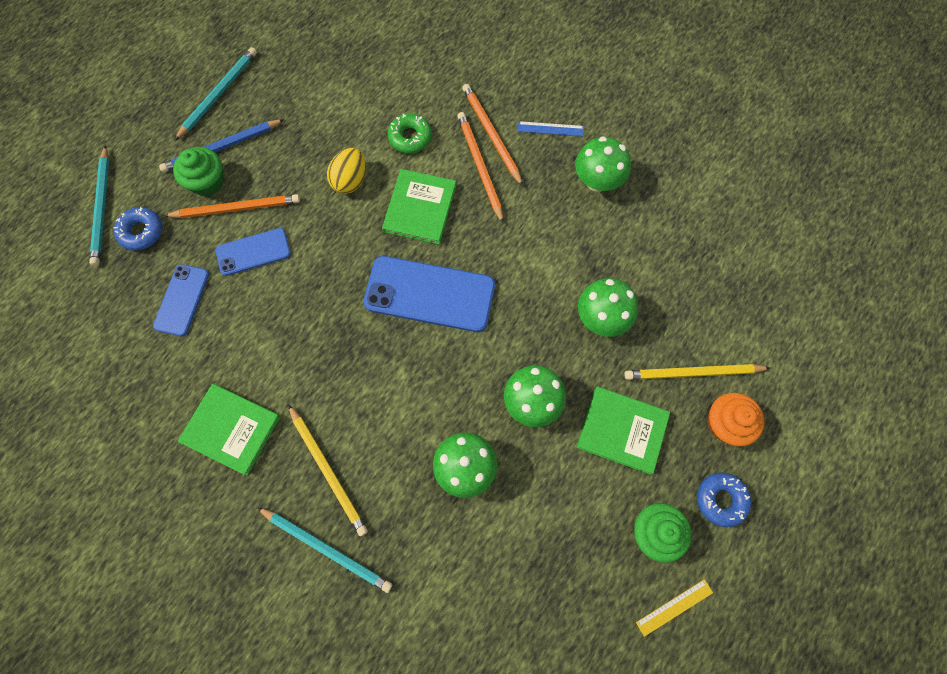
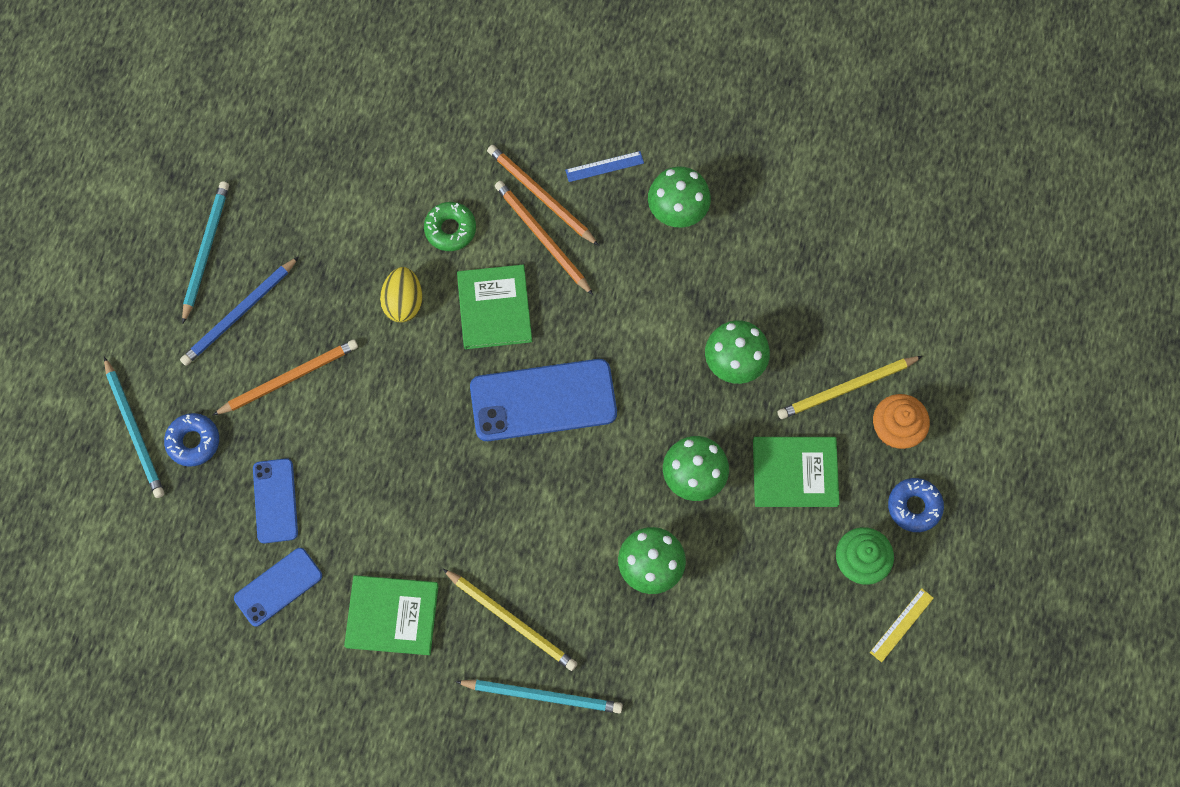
camera: 20 degrees left, 0 degrees up
(208, 182) = (242, 359): green cupcake -> none
(253, 252) = (330, 421): blue phone -> blue phone (278, 587)

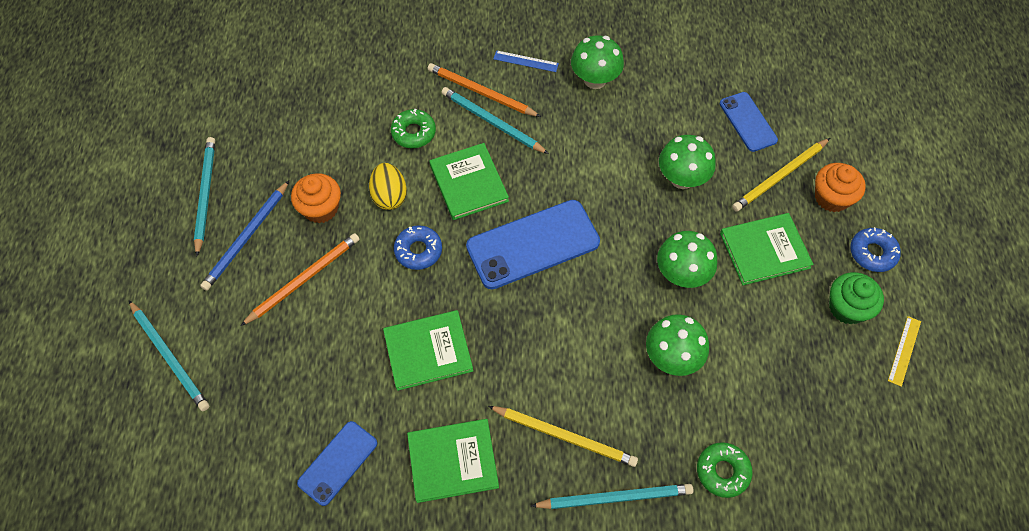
camera: 15 degrees left, 10 degrees down
(193, 441) = (227, 353): blue donut -> blue donut (418, 251)
(275, 501) = (316, 386): blue phone -> blue phone (747, 122)
(325, 298) = (321, 208): none -> orange cupcake
(398, 493) = (428, 351): none -> green book
(542, 237) = (492, 122): orange pencil -> turquoise pencil
(604, 166) = (525, 61): blue ruler -> blue ruler turned 45 degrees clockwise
(660, 699) = (722, 471): none -> green donut

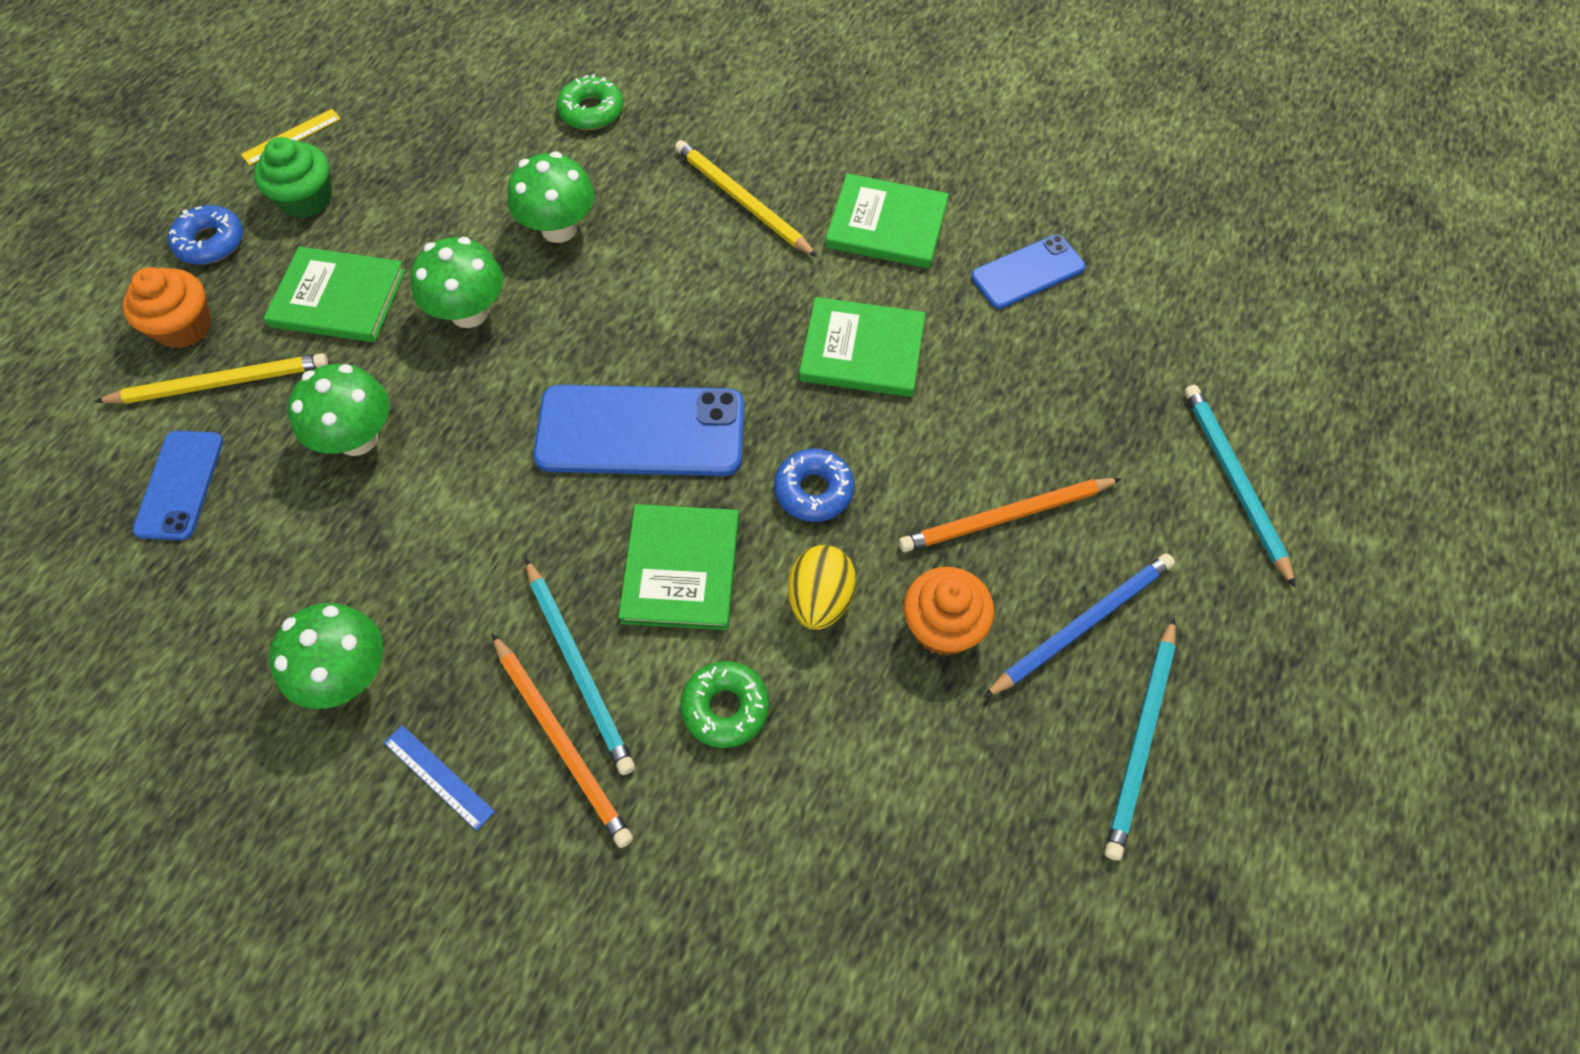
camera: 155 degrees left, 0 degrees up
(615, 497) = (722, 131): turquoise pencil -> none

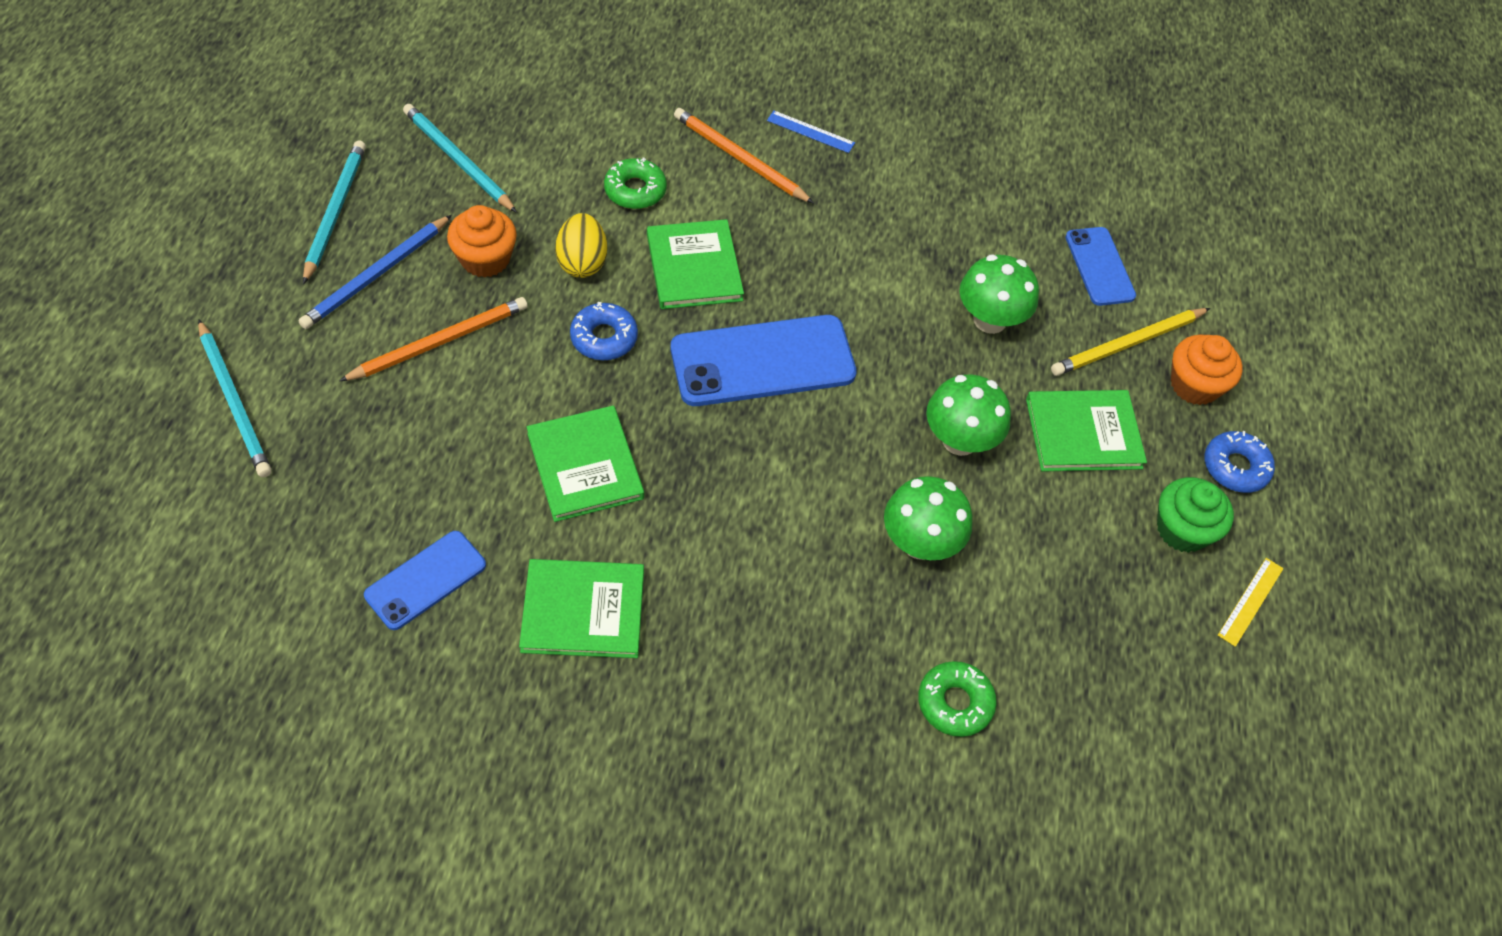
camera: 160 degrees right, 5 degrees down
(348, 675) = (900, 173): green mushroom -> none
(579, 668) = (745, 198): turquoise pencil -> turquoise pencil (458, 160)
(742, 201) = (745, 612): yellow pencil -> none
(862, 350) = (585, 466): green book -> green book turned 75 degrees clockwise

